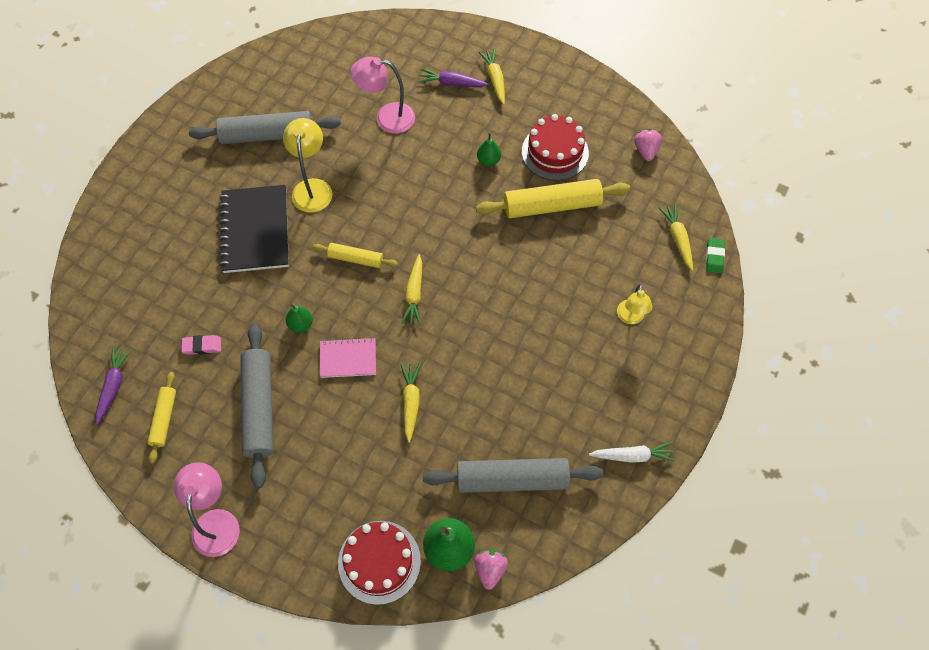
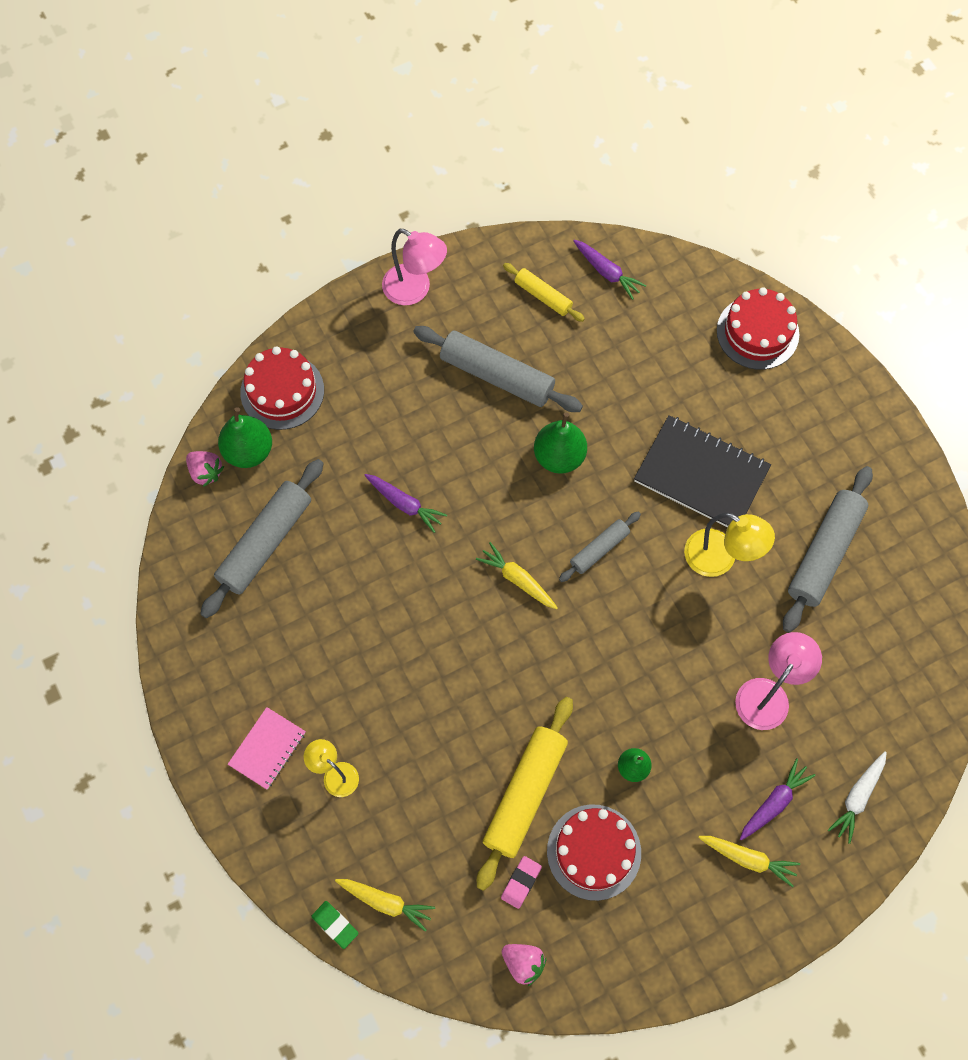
camera: 125 degrees right, 5 degrees up
(111, 256) = (757, 332): none -> red cake
(202, 346) = (597, 361): pink eraser -> pink eraser (521, 882)
(300, 324) = (559, 456): green pear -> green pear, size x1.72
(348, 359) = (491, 477): pink notebook -> pink notebook (267, 749)
(356, 259) = (599, 549): yellow rolling pin -> grey rolling pin
(411, 402) = (404, 504): yellow carrot -> purple carrot
(632, 456) = (201, 664): white carrot -> white carrot (857, 797)

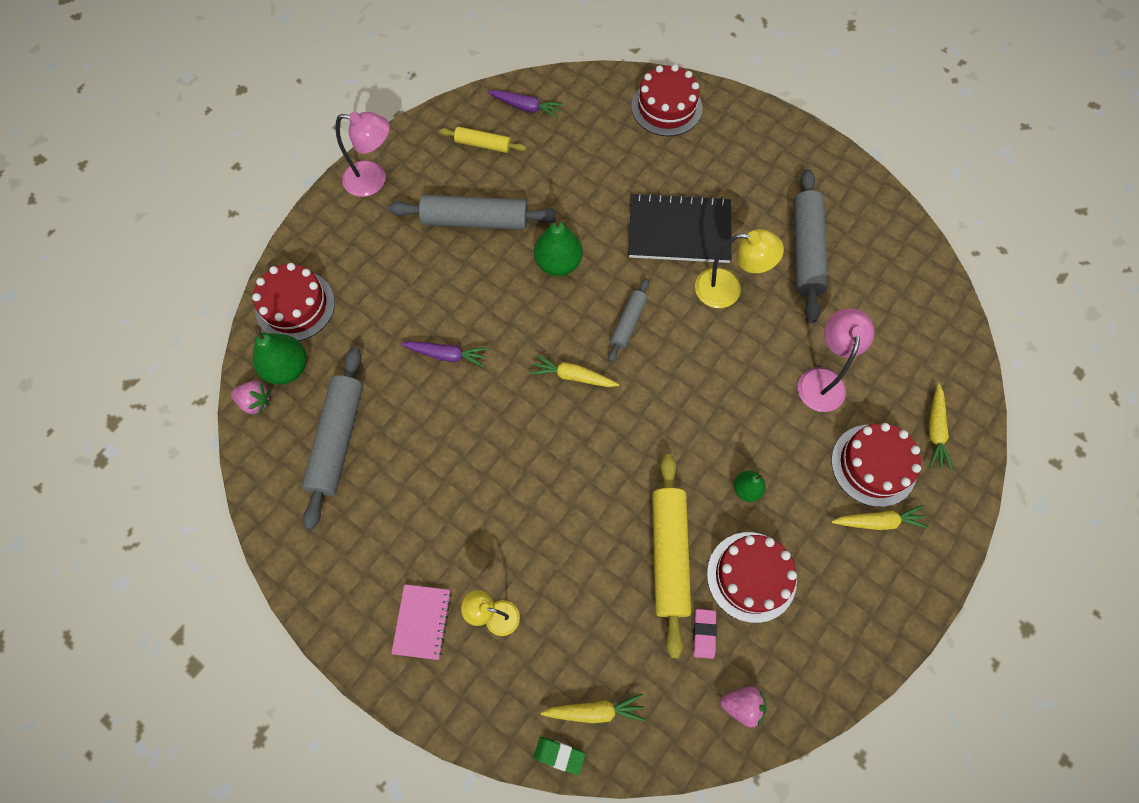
camera: 25 degrees left, 0 degrees up
(774, 803) = (873, 465): purple carrot -> red cake
(857, 797) = (935, 430): white carrot -> yellow carrot

